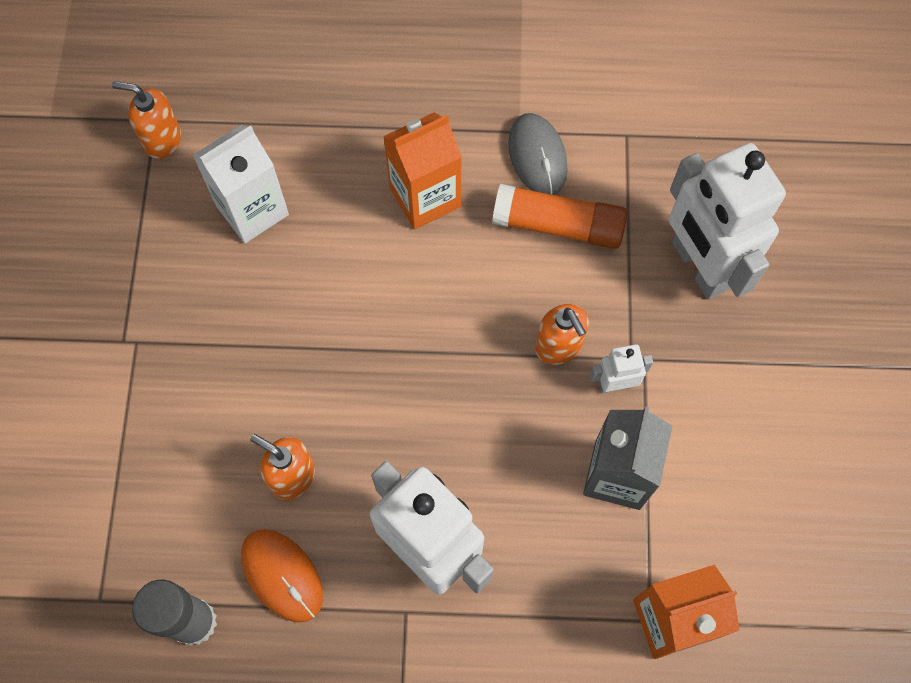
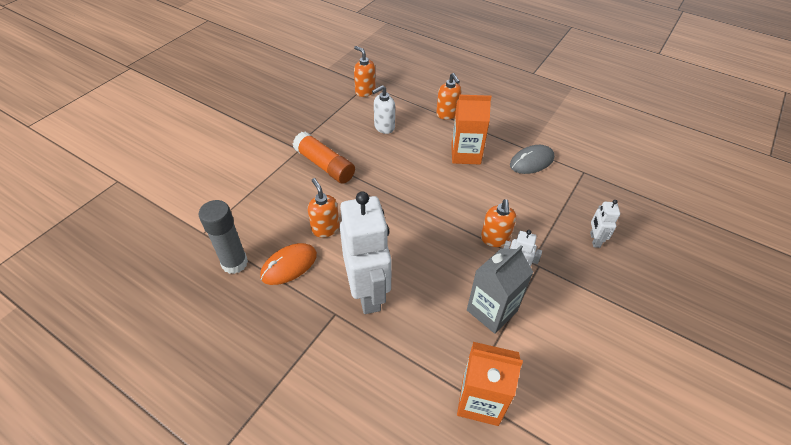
camera: 30 degrees right, 20 degrees down
(252, 210) = (384, 127): white carton -> white soap dispenser
(282, 575) = (289, 265): orange mouse -> orange mouse turned 60 degrees clockwise
(344, 120) = (447, 114): none -> orange soap dispenser
(537, 156) = (531, 161): grey mouse -> grey mouse turned 45 degrees clockwise
(558, 225) = (526, 191): orange glue stick -> orange glue stick (325, 165)
(699, 266) = (594, 240): white robot -> white robot, size x0.44

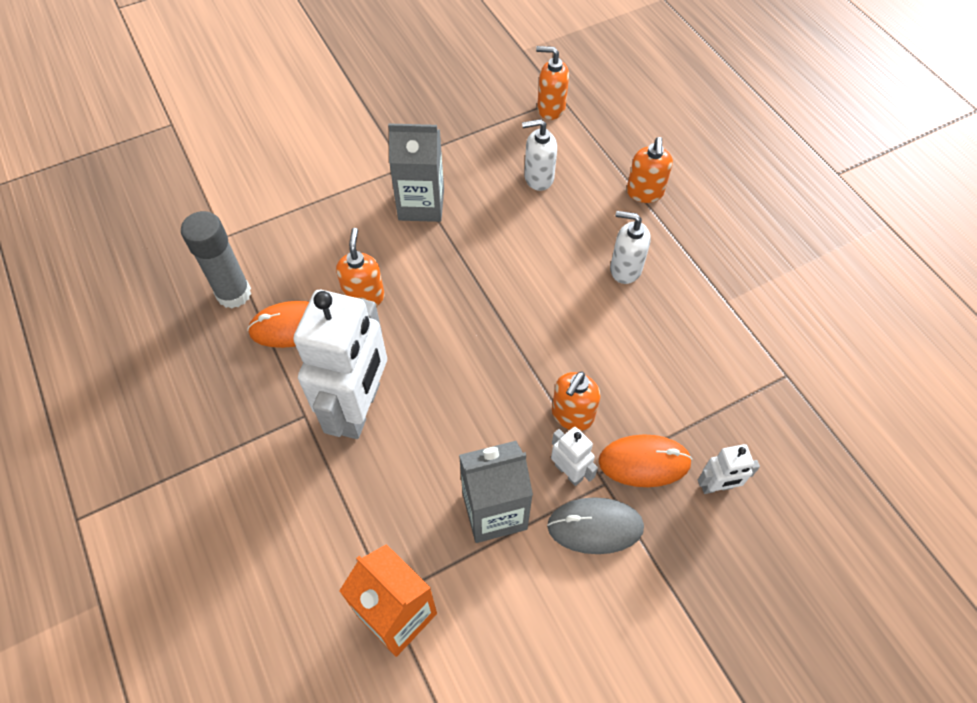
camera: 30 degrees right, 10 degrees up
(325, 165) = (421, 204): orange glue stick -> grey carton
(365, 91) = (550, 108): orange soap dispenser -> orange soap dispenser turned 60 degrees counterclockwise
(465, 154) = (625, 269): orange carton -> white soap dispenser
(531, 161) = (716, 323): grey mouse -> grey mouse (595, 527)
(550, 245) = (644, 462): none -> orange mouse
(594, 240) = (716, 486): white robot -> white robot turned 135 degrees counterclockwise

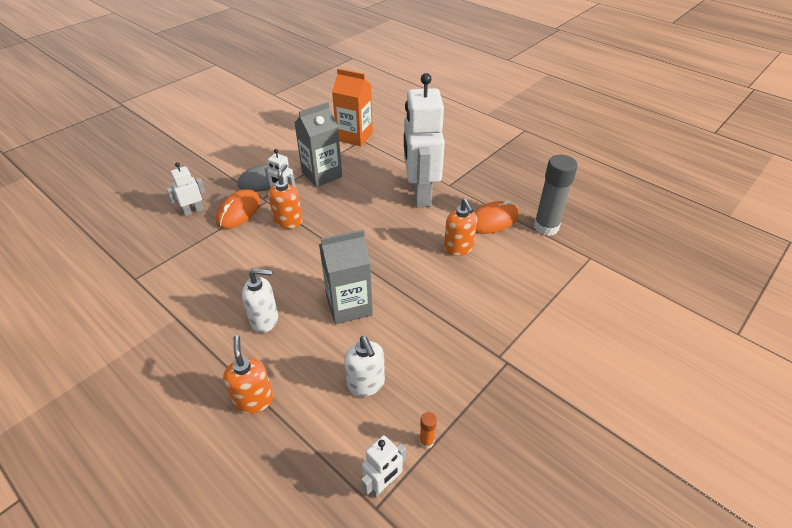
camera: 160 degrees right, 15 degrees down
(421, 204) = (460, 325): grey carton -> grey carton (349, 306)
(505, 124) = (426, 441): none -> orange glue stick
(538, 178) = (366, 384): white soap dispenser -> white soap dispenser turned 90 degrees clockwise
(550, 108) = (383, 484): orange soap dispenser -> white robot
(644, 462) = (239, 211): orange mouse -> orange mouse turned 45 degrees counterclockwise

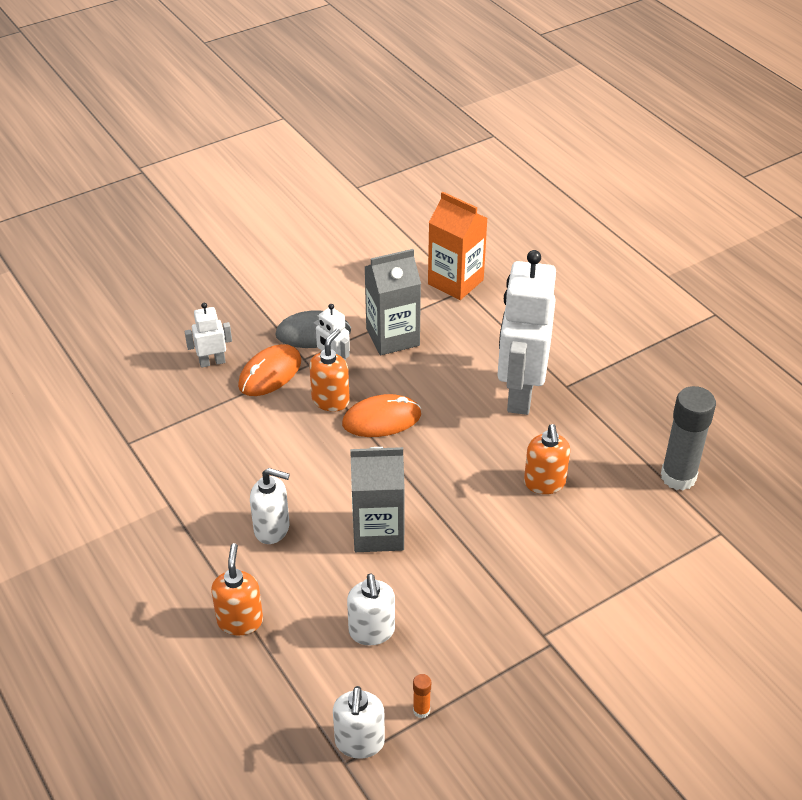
camera: 15 degrees right, 0 degrees up
(383, 484) = (359, 742): white robot -> white soap dispenser
(492, 220) = (607, 452): orange mouse -> orange mouse (381, 419)

